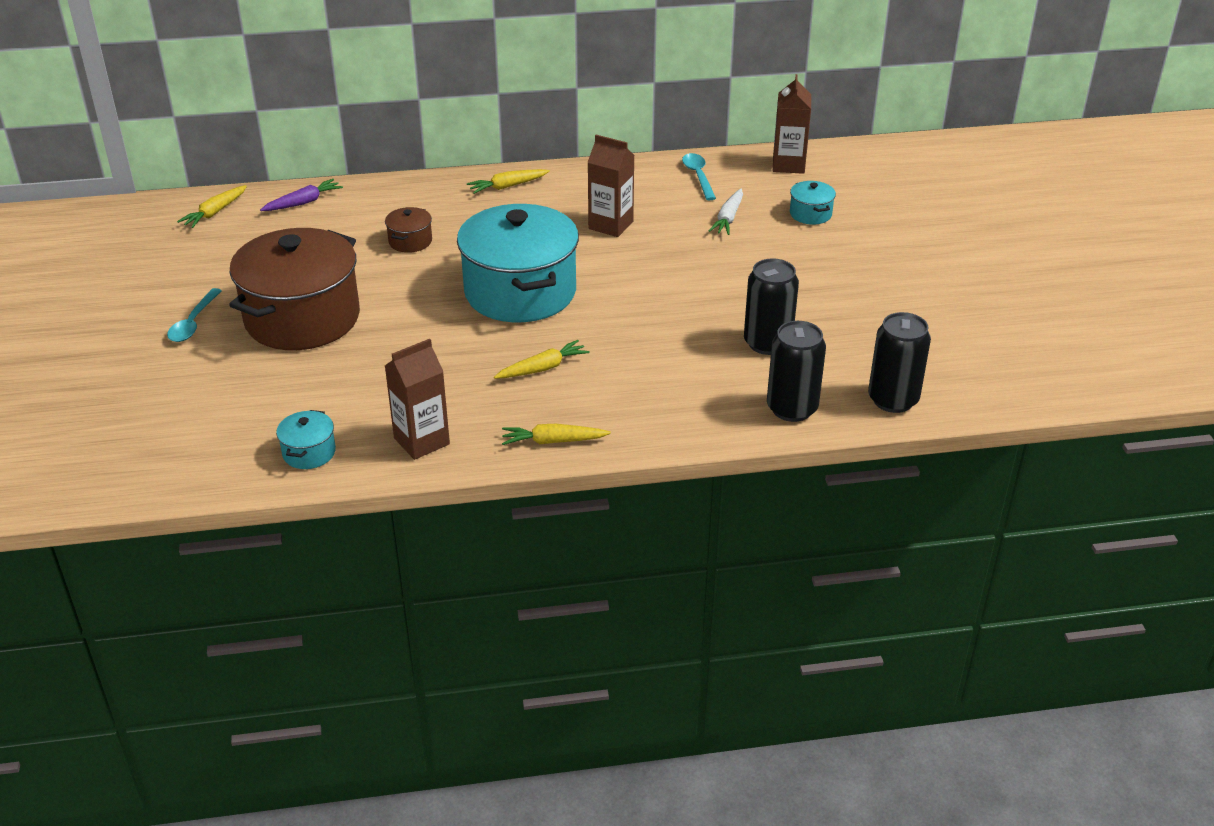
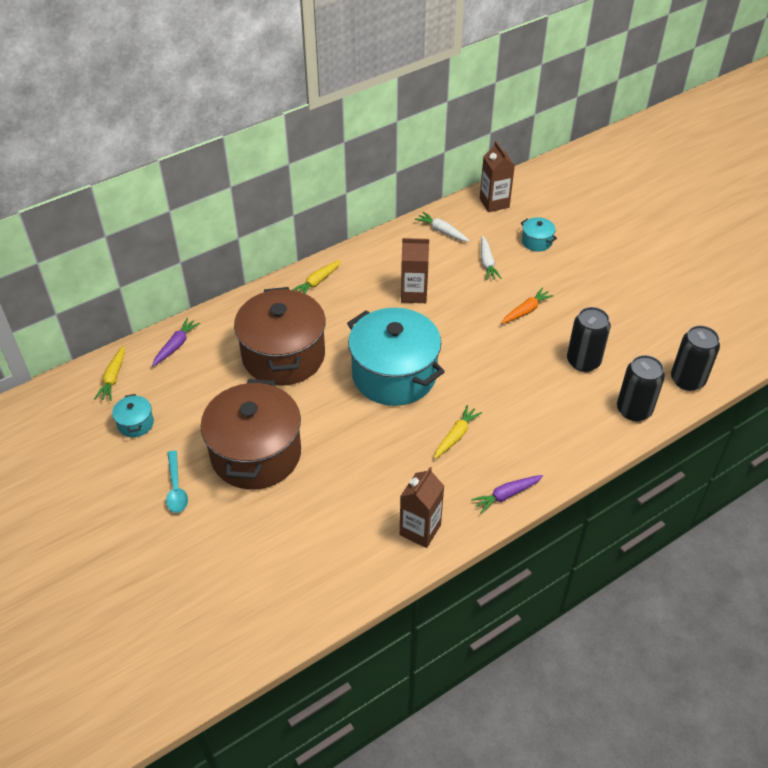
camera: 25 degrees left, 10 degrees up
(309, 452) = (349, 571): turquoise pot -> turquoise pot (135, 423)
(410, 241) = (283, 355): brown pot -> brown pot, size x2.44
(553, 441) = (506, 495): yellow carrot -> purple carrot
(698, 176) = (442, 231): turquoise spoon -> white carrot
(736, 276) = (526, 311): none -> orange carrot

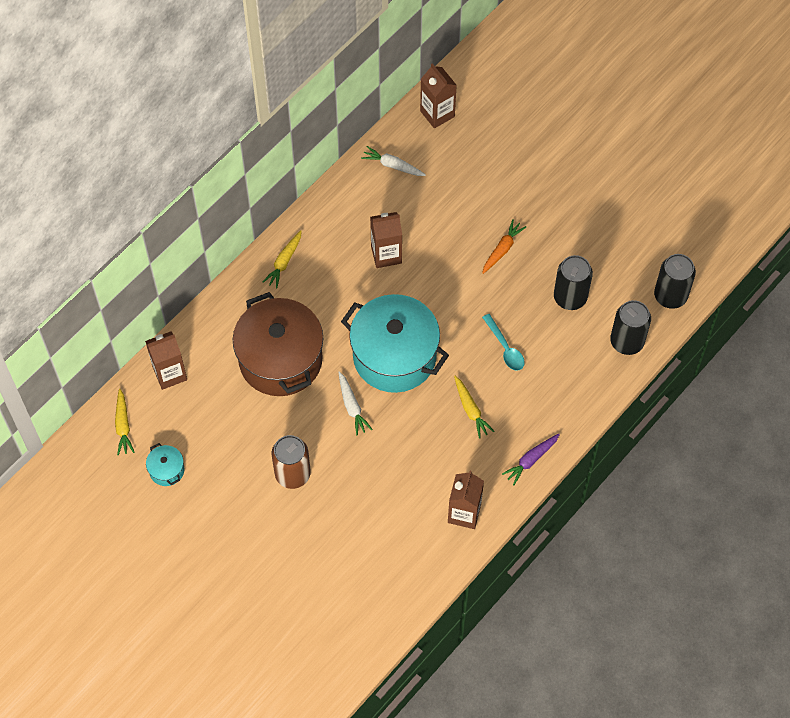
camera: 15 degrees left, 15 degrees up
(176, 345) = (170, 373): purple carrot -> brown carton
(176, 488) = (232, 527): turquoise spoon -> turquoise spoon (505, 348)
(256, 454) = (292, 474): brown pot -> brown can
(456, 436) = (471, 409): yellow carrot -> yellow carrot turned 135 degrees clockwise
(487, 262) = (449, 197): white carrot -> white carrot (352, 406)
(536, 242) = (493, 157): turquoise pot -> none

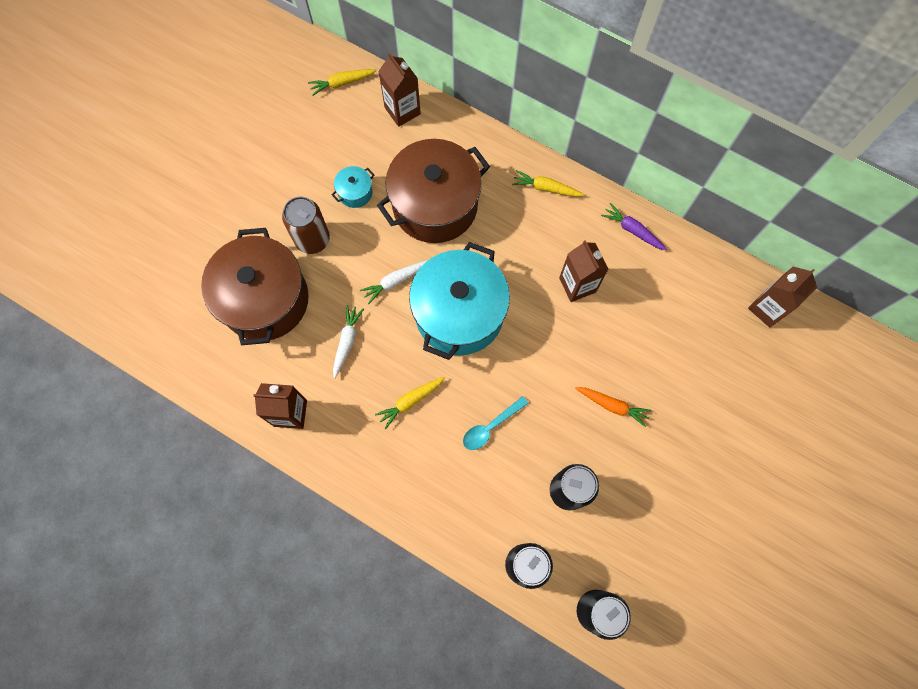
camera: 80 degrees right, 10 degrees up
(167, 470) = (301, 128): turquoise pot -> turquoise pot (355, 192)
(347, 524) = (265, 300): none -> brown pot
(393, 165) = (688, 273): white carrot -> white carrot (347, 342)
(531, 460) = (361, 474): purple carrot -> purple carrot (632, 230)

